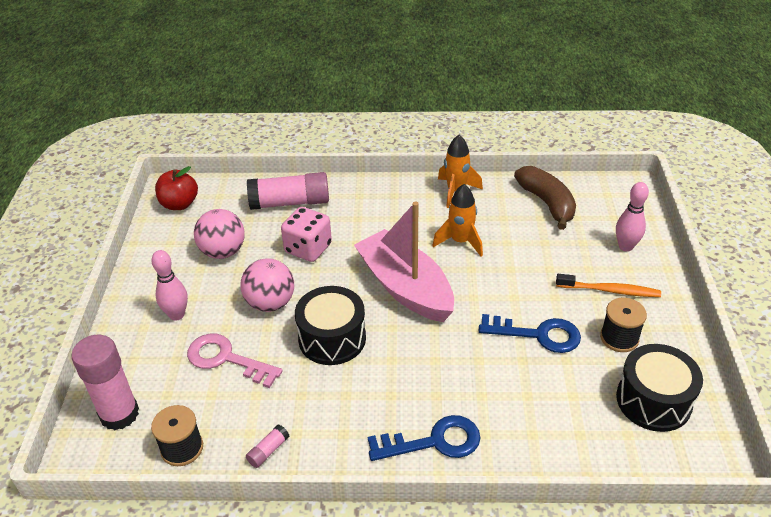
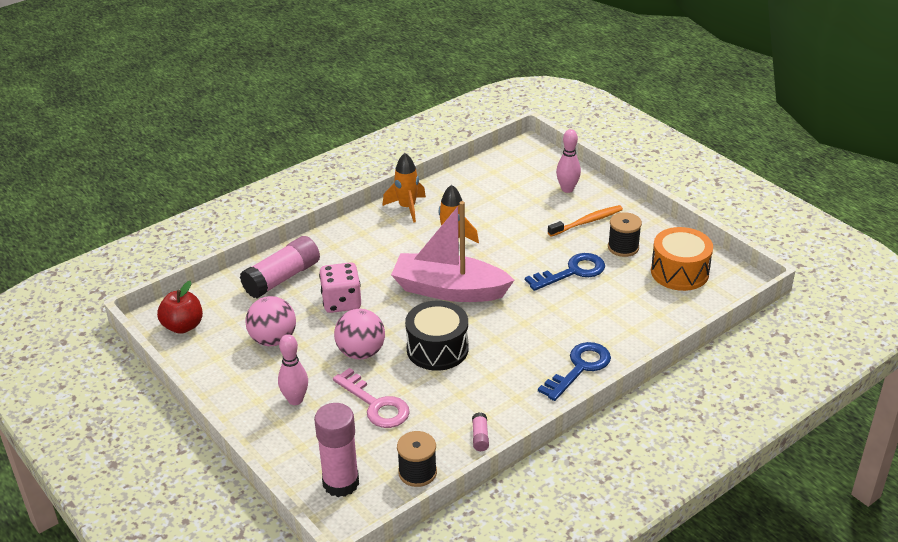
camera: 40 degrees left, 5 degrees down
(226, 359) = (376, 404): pink key -> pink key turned 120 degrees counterclockwise
(547, 203) = (483, 185): brown banana -> none
(653, 400) = (679, 272): black drum -> orange drum

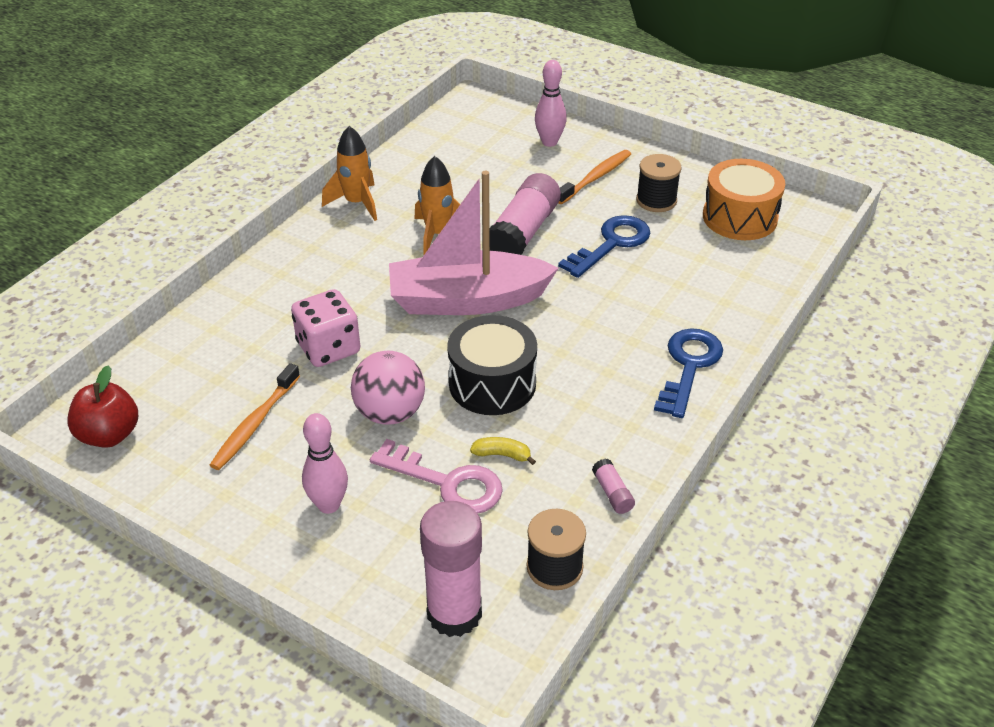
camera: 20 degrees left, 5 degrees up
(273, 340) = (255, 424): pink ball -> orange toothbrush
(282, 278) = (227, 333): pink glue stick -> pink glue stick (523, 233)
(420, 396) = (502, 455): none -> yellow banana

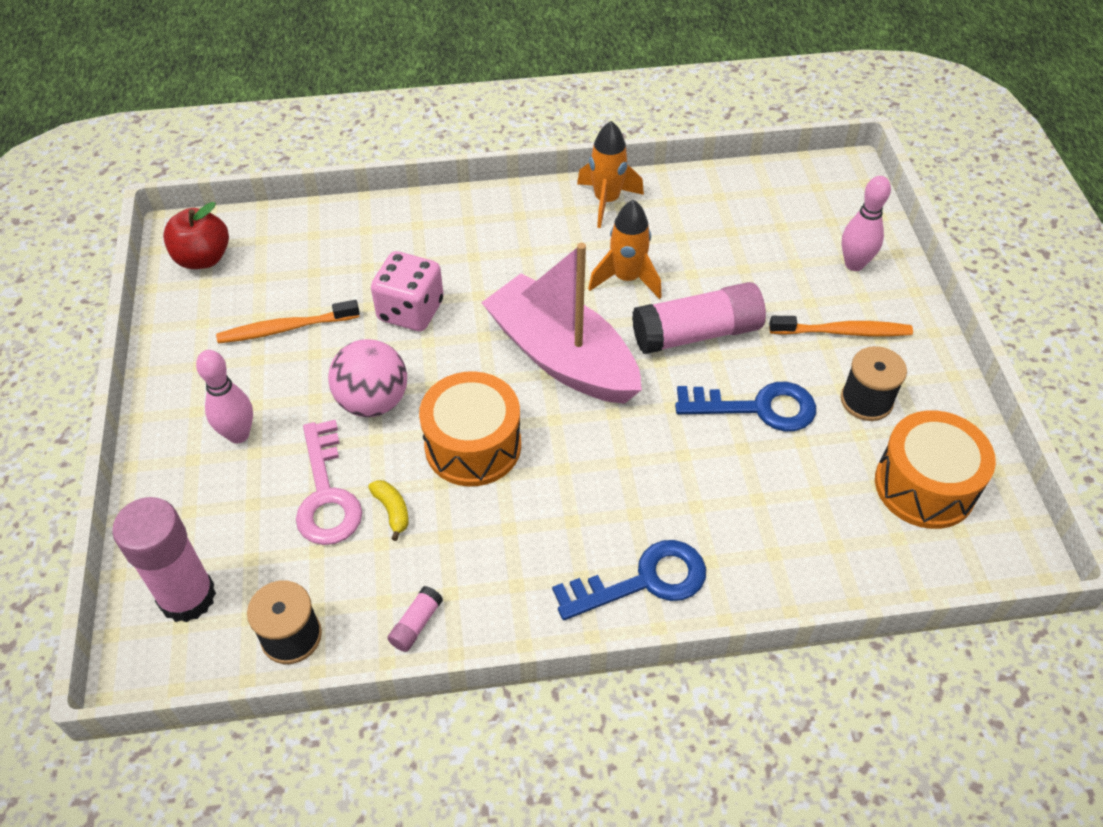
camera: 50 degrees right, 10 degrees up
(492, 383) = (473, 445): black drum -> orange drum

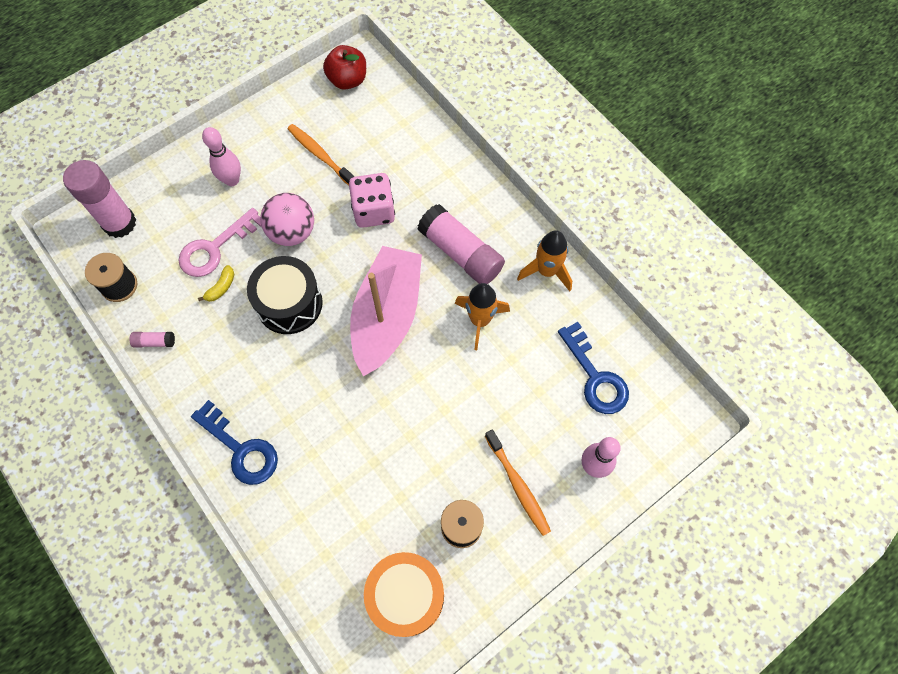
camera: 60 degrees right, 15 degrees up
(473, 445) = (289, 303): orange drum -> black drum
(696, 333) = (457, 388): pink glue stick -> pink glue stick (460, 253)
(757, 408) = (413, 457): blue key -> blue key (595, 377)

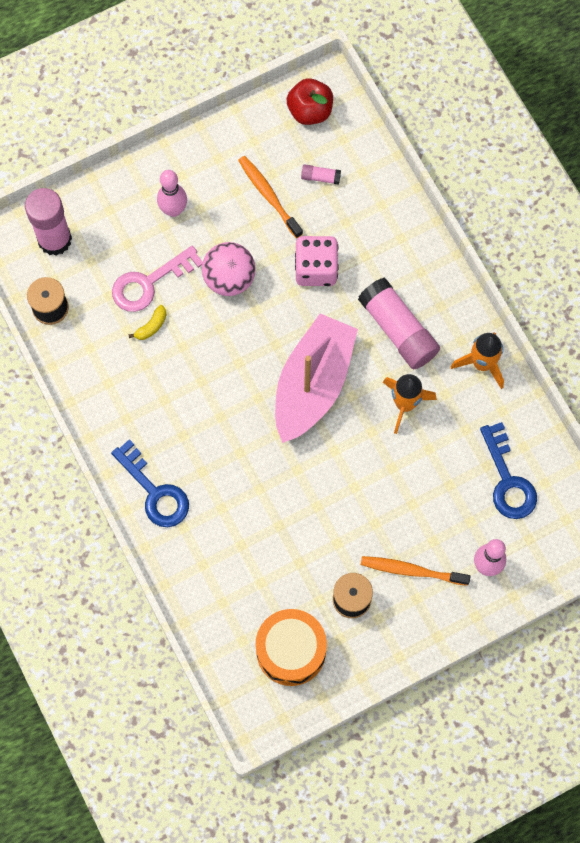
camera: 10 degrees right, 5 degrees up
(154, 342) = (81, 372): pink glue stick -> pink glue stick (320, 177)
(289, 303) = (217, 354): black drum -> none
(518, 485) = (411, 571): orange toothbrush -> orange toothbrush turned 120 degrees clockwise

